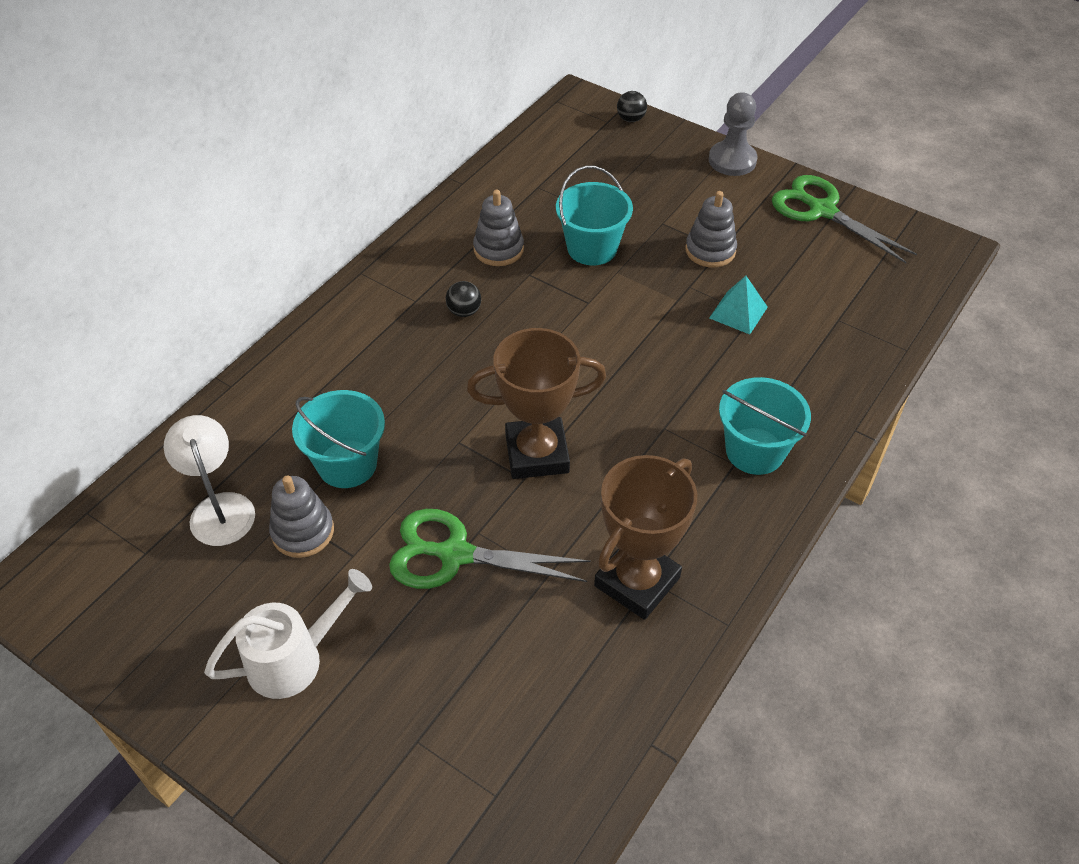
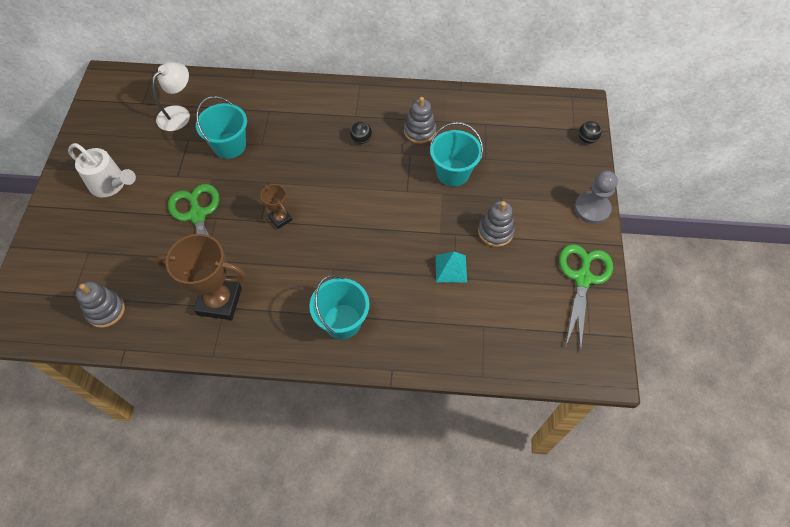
camera: 60 degrees right, 10 degrees up
(303, 532) = (181, 150): grey stacking toy -> grey stacking toy (106, 310)
(537, 453) = (280, 218): brown trophy -> brown trophy, size x0.52

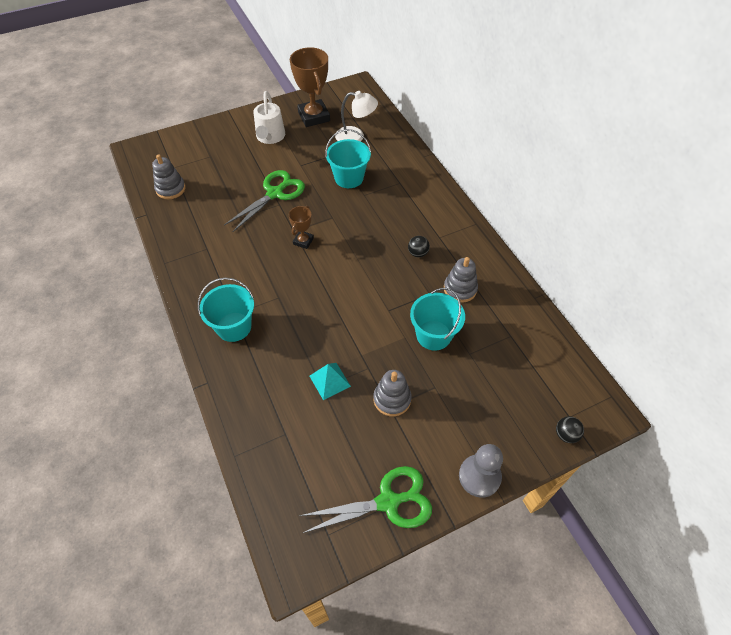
camera: 60 degrees right, 5 degrees down
(219, 301) = (210, 243): brown trophy -> brown trophy (314, 116)

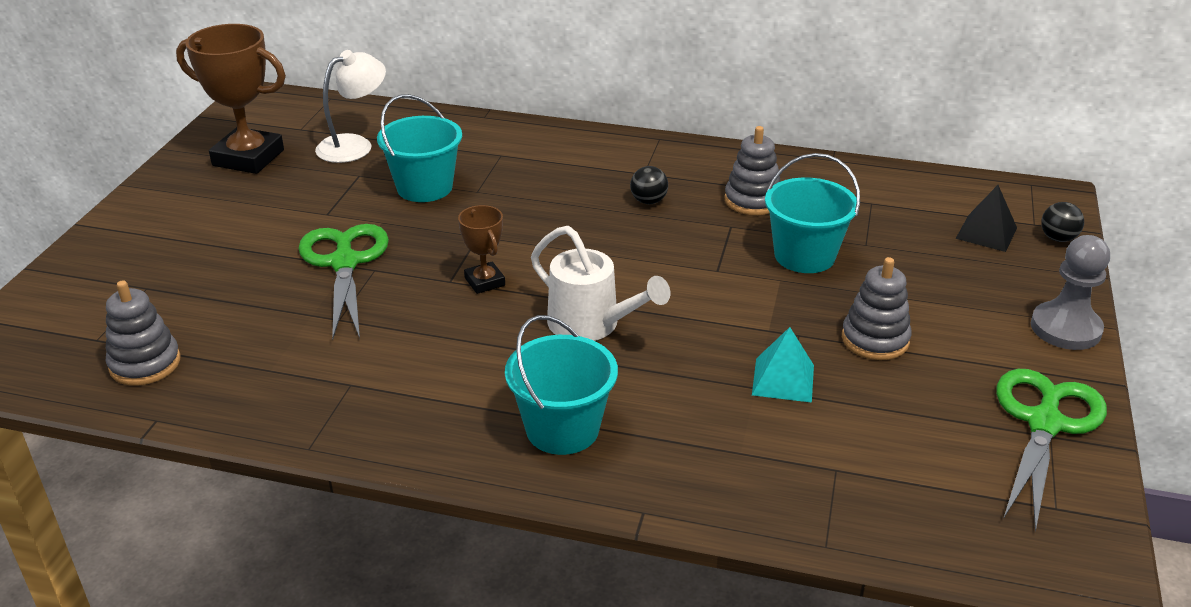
camera: 50 degrees left, 20 degrees down
(270, 137) = (217, 213): white watering can -> white watering can (592, 325)
(535, 399) = (986, 233): none -> black pyramid

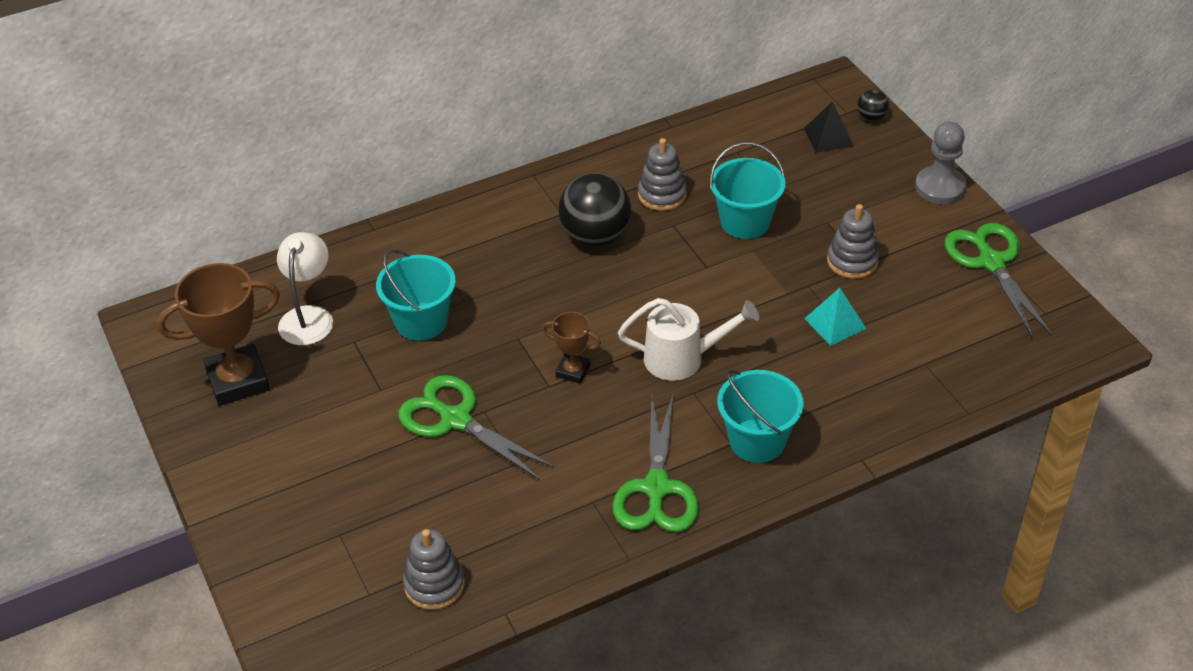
camera: 40 degrees left, 10 degrees up
(416, 409) = (656, 488): none -> green scissors
(648, 201) = (595, 236): black ball -> black ball, size x2.16

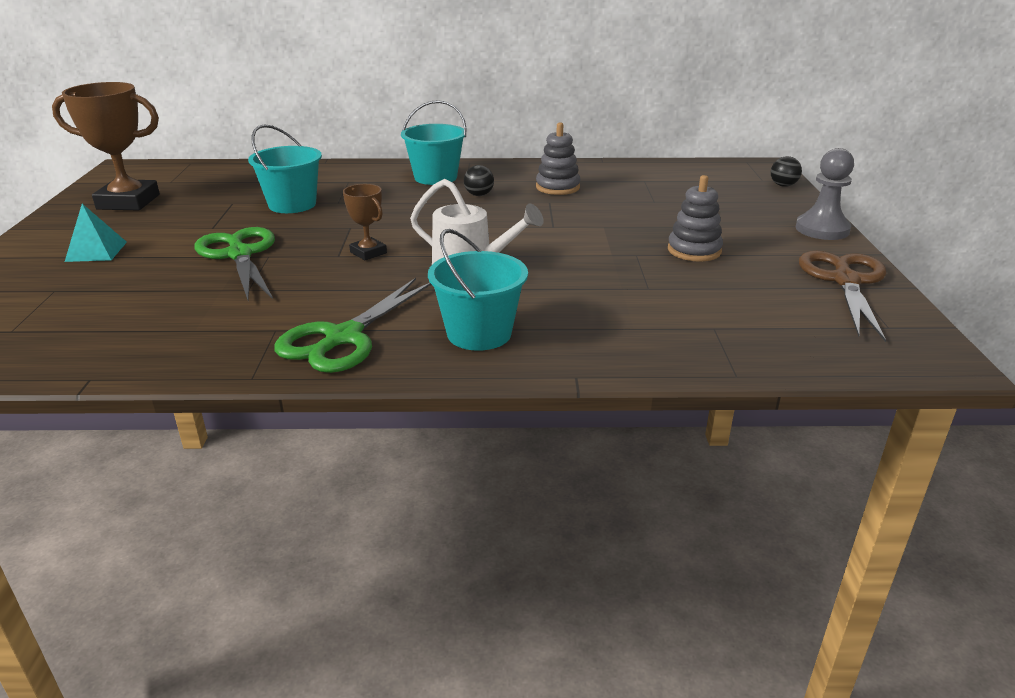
camera: 25 degrees right, 15 degrees down
(308, 317) = (221, 186): white lamp -> none
(434, 585) = (67, 341): grey stacking toy -> none
(595, 236) = (479, 195): black ball -> black ball, size x0.46
(745, 222) = (613, 212): turquoise bucket -> turquoise bucket (435, 177)
(828, 137) = (733, 187): black pyramid -> none
(835, 323) = (640, 281): turquoise pyramid -> turquoise pyramid (96, 251)
(991, 262) = (845, 281): green scissors -> brown scissors

